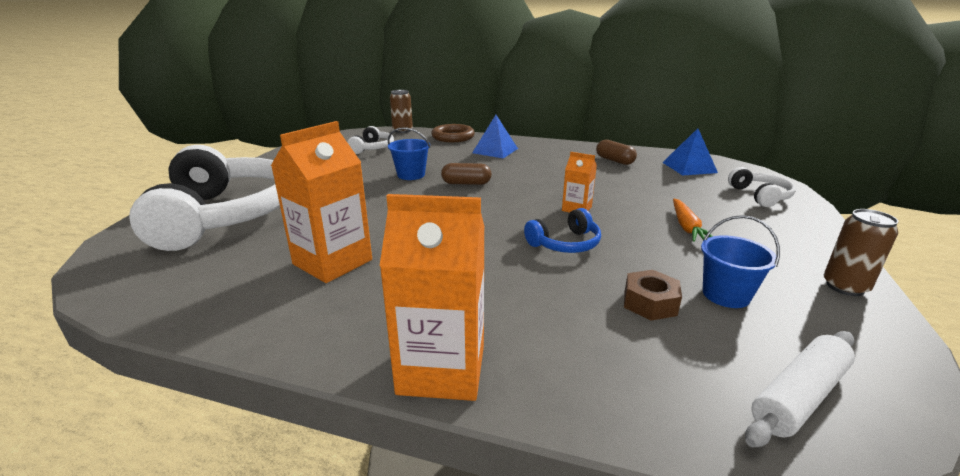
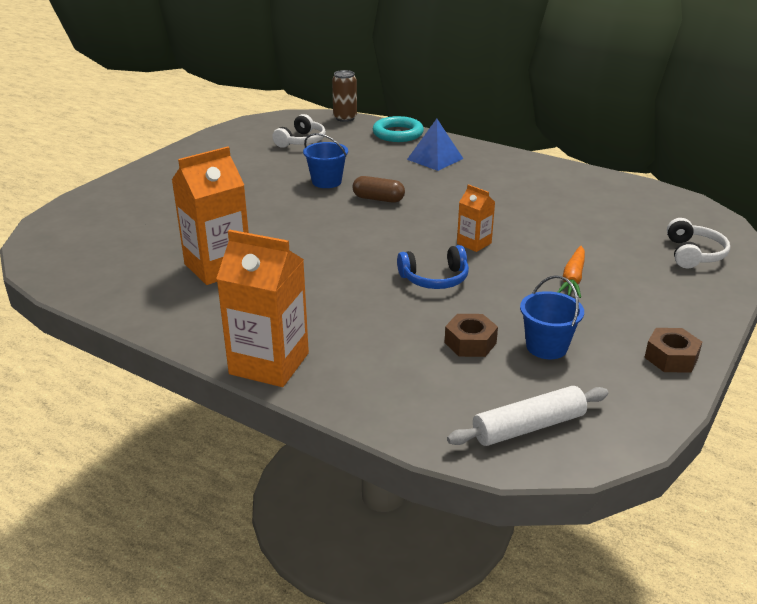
camera: 15 degrees right, 5 degrees up
(224, 215) = (137, 208): white headphones -> none
(453, 137) = (398, 134): brown ring -> turquoise ring
(614, 160) = (564, 188): brown capsule -> none
(689, 167) = (647, 207): blue pyramid -> none
(845, 287) = (671, 358): brown can -> brown nut

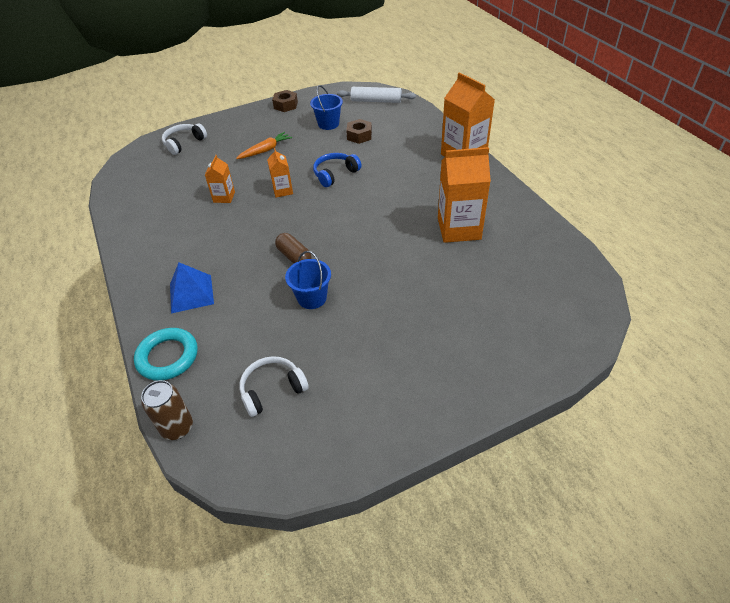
camera: 145 degrees left, 15 degrees up
(435, 279) = (335, 174): blue headphones -> blue headphones turned 60 degrees counterclockwise
(529, 219) = (224, 197): none -> orange carton

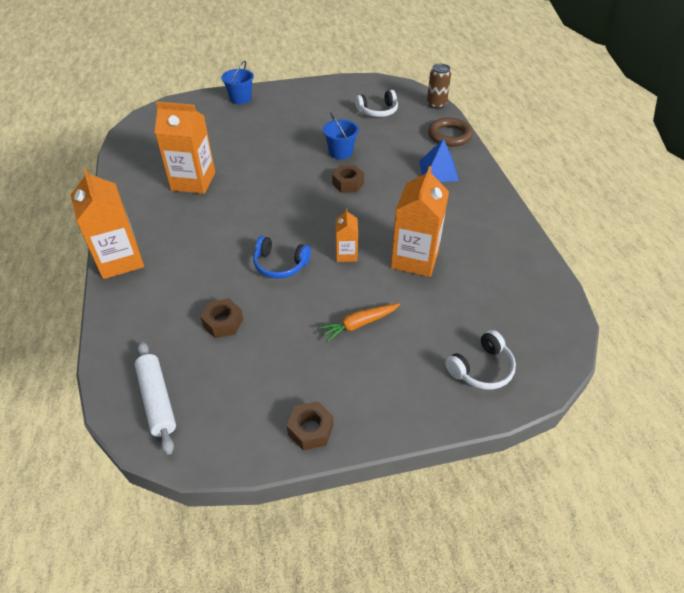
camera: 170 degrees left, 0 degrees up
(168, 357) = (449, 135): turquoise ring -> brown ring
(224, 197) = (415, 259): orange carton -> orange carton, size x1.92
(294, 257) = (348, 183): brown capsule -> brown nut
(328, 124) = (256, 359): blue bucket -> blue bucket (240, 99)
(335, 174) = (280, 264): blue headphones -> blue headphones turned 45 degrees clockwise
(376, 101) = (157, 400): white rolling pin -> white rolling pin turned 45 degrees clockwise

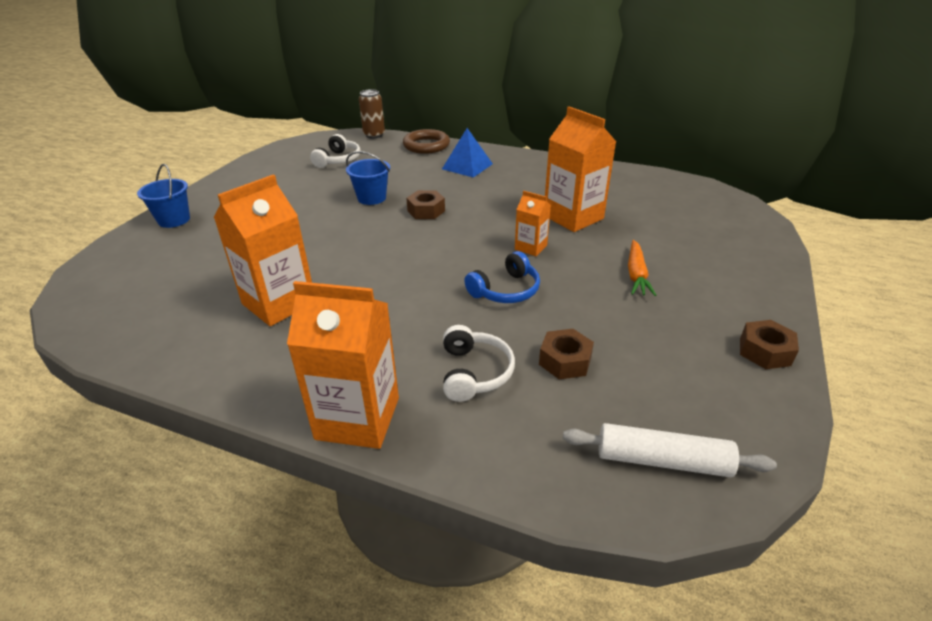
camera: 55 degrees left, 10 degrees down
(481, 368) = (732, 236): white headphones -> white headphones (474, 372)

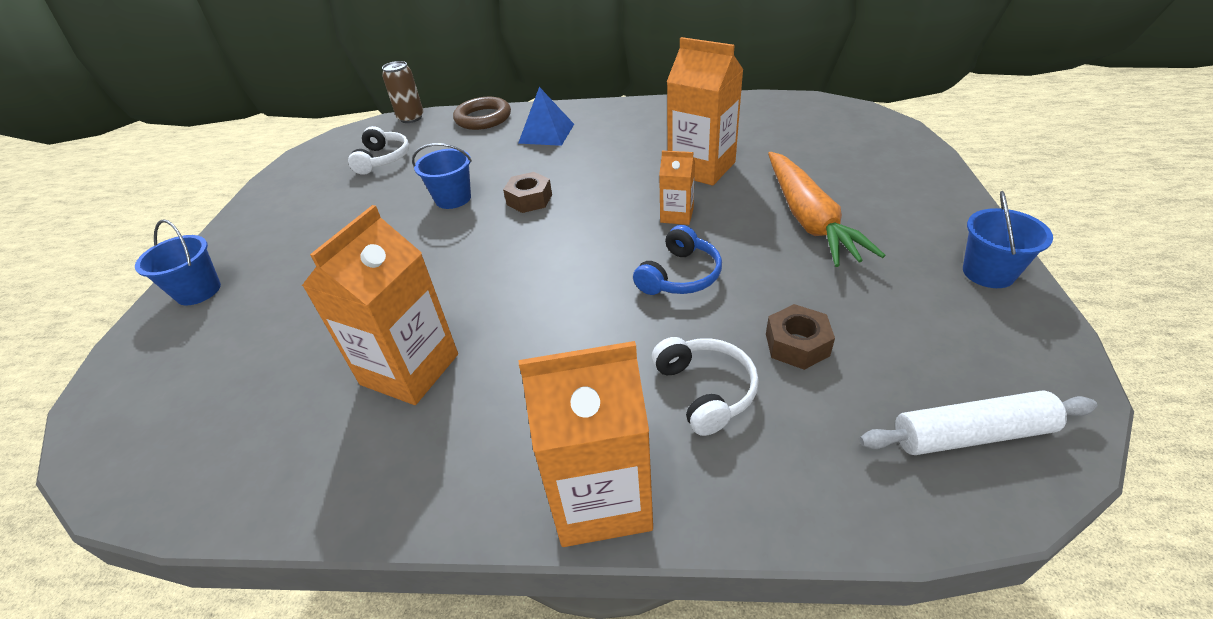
camera: 15 degrees left, 5 degrees up
(636, 274) = (808, 219): orange carrot -> orange carrot, size x1.77
(764, 351) = (988, 273): brown nut -> blue bucket

